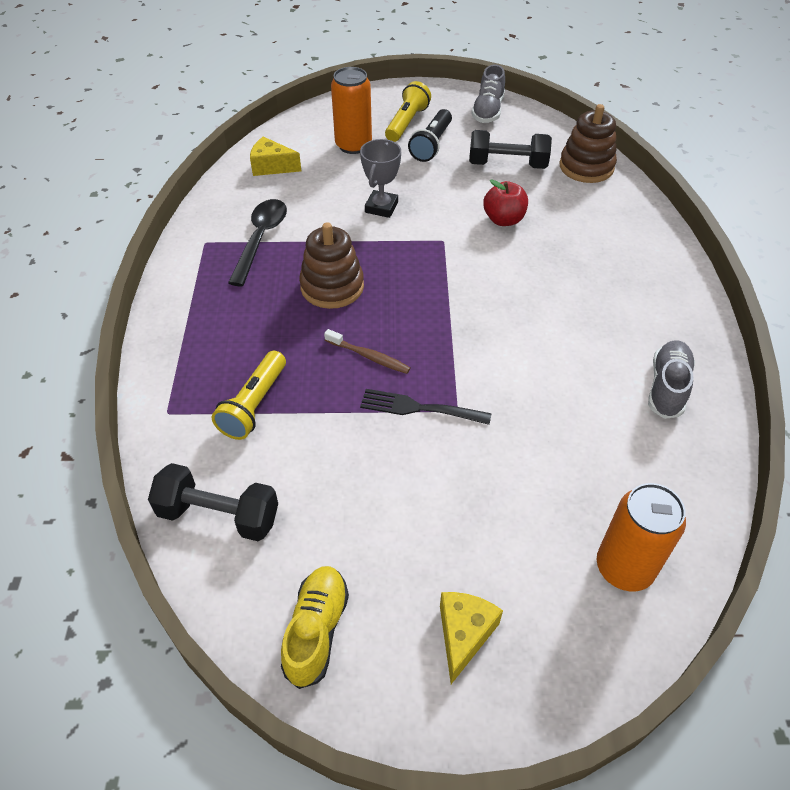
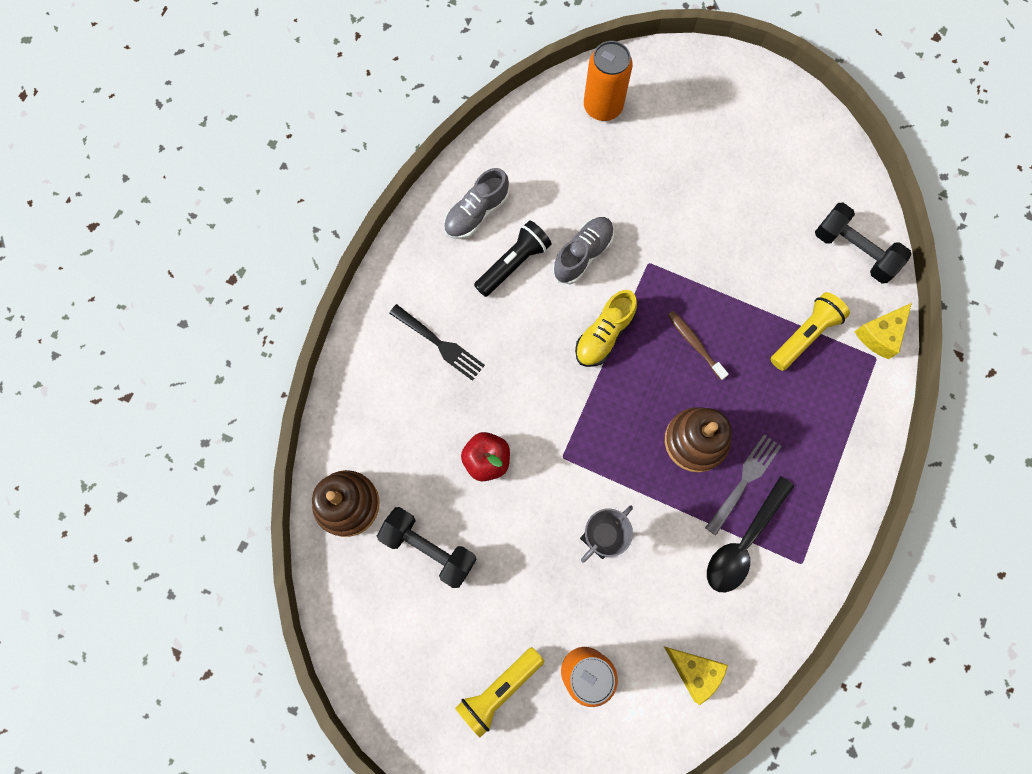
camera: 155 degrees left, 25 degrees up
(275, 275) = (744, 481): none -> grey fork
(316, 630) = (811, 149): yellow shoe -> yellow shoe (604, 335)
(419, 408) = (676, 276): black fork -> black fork (439, 344)
(431, 144) = (492, 628): black flashlight -> black flashlight (513, 264)
(464, 635) = (723, 111): yellow cheese -> yellow cheese (880, 335)
(488, 111) = (387, 669): grey shoe -> grey shoe (583, 254)

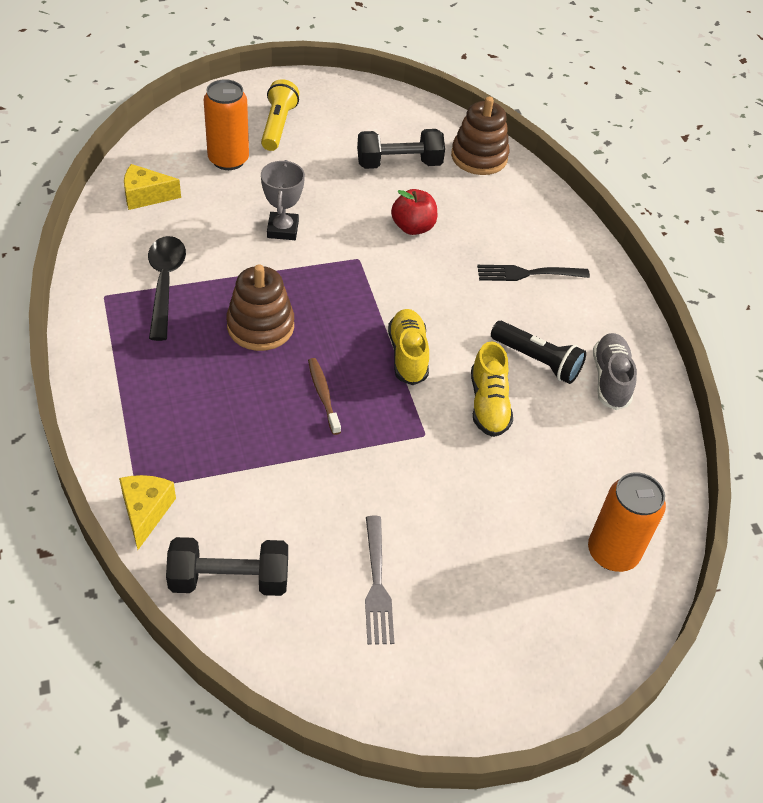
camera: 135 degrees right, 25 degrees down
(513, 264) = (537, 360): black flashlight -> black flashlight turned 60 degrees counterclockwise
(583, 254) = (488, 404): grey shoe -> yellow shoe
(694, 344) = (323, 395): brown toothbrush -> brown toothbrush turned 120 degrees counterclockwise
(744, 481) = (195, 322): grey fork -> grey fork (376, 585)
(804, 335) = (224, 464): yellow flashlight -> none

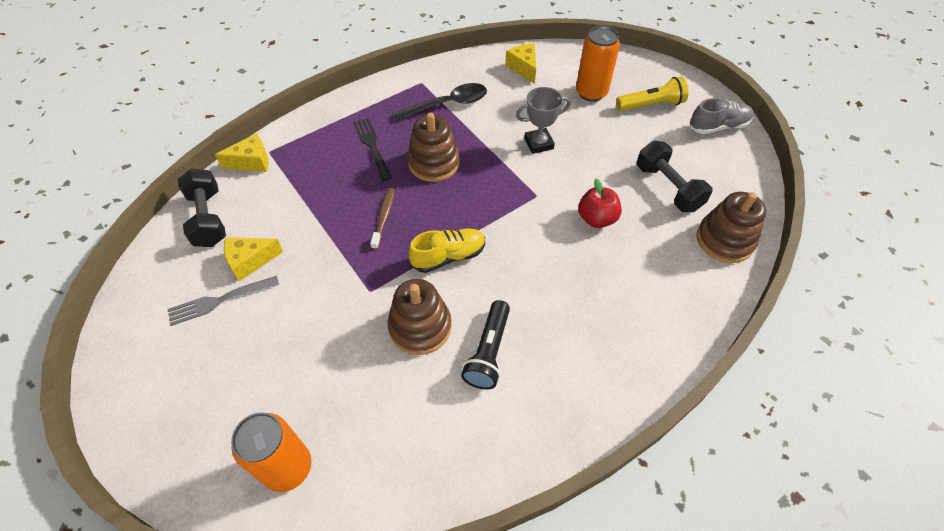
camera: 75 degrees right, 5 degrees up
(323, 395) = (384, 217): brown toothbrush -> brown toothbrush turned 45 degrees counterclockwise
(328, 542) = (250, 261): none -> yellow cheese
(488, 404) = (420, 327): yellow shoe -> brown stacking toy
(528, 273) = (595, 317): black fork -> black fork (372, 146)
(610, 379) = (495, 421): grey shoe -> grey shoe (718, 126)

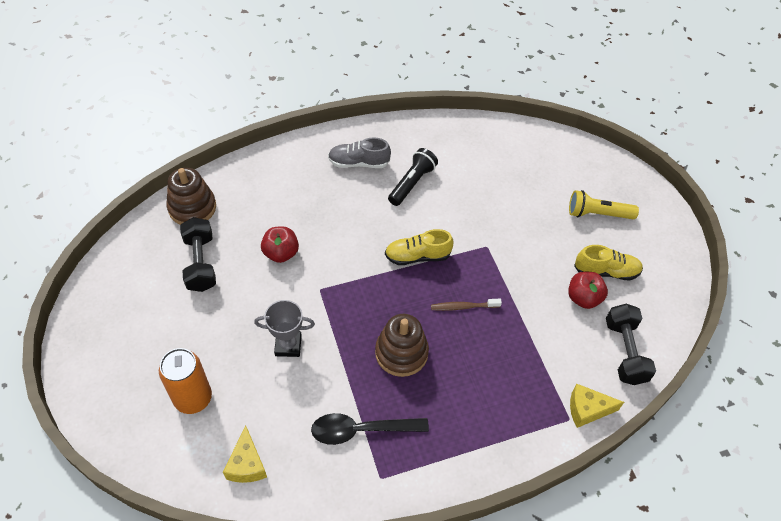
camera: 165 degrees left, 0 degrees up
(219, 300) = (606, 271): grey fork -> yellow shoe
(250, 261) = (583, 298): yellow cheese -> red apple
(287, 467) = (553, 158): orange can -> none
(372, 146) = (459, 393): black fork -> none
(384, 217) = (463, 307): brown toothbrush -> brown toothbrush turned 60 degrees clockwise
(420, 327) = (455, 211): brown stacking toy -> none
(651, 105) = (142, 360): yellow flashlight -> yellow flashlight (598, 214)
(718, 126) = (99, 312): grey shoe -> grey shoe (358, 163)

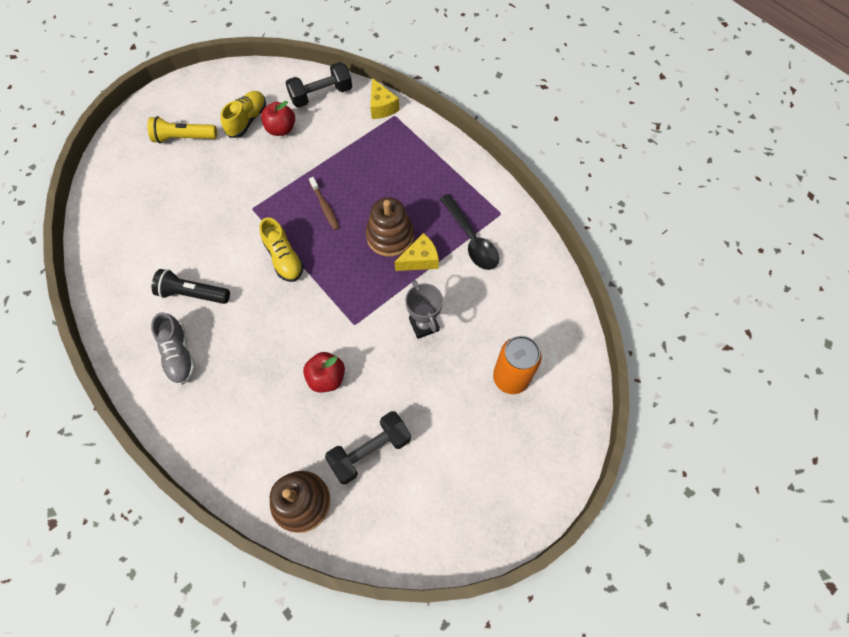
camera: 110 degrees left, 10 degrees up
(247, 464) = (541, 307): yellow cheese -> yellow cheese (420, 260)
(598, 214) = (184, 138): yellow flashlight -> yellow flashlight turned 105 degrees clockwise
(606, 271) = (247, 120): yellow shoe -> yellow shoe turned 45 degrees clockwise

